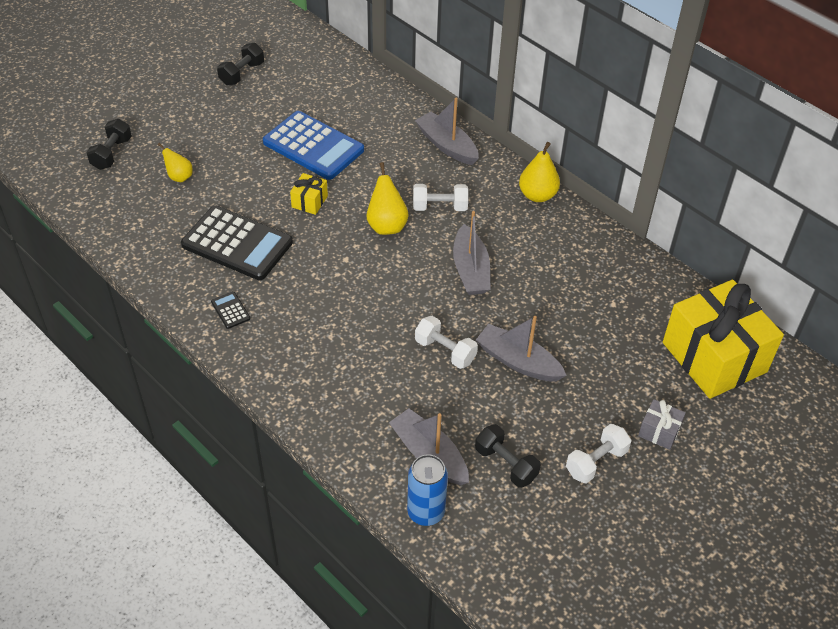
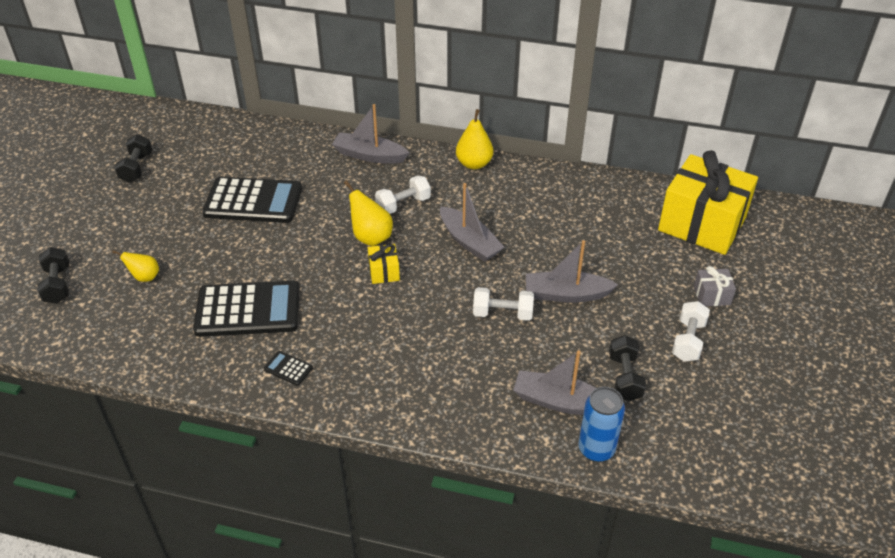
camera: 30 degrees left, 5 degrees down
(309, 201) = (286, 247): yellow gift -> yellow gift (384, 272)
(313, 146) = (253, 201): blue calculator -> black calculator
(506, 464) = (624, 377): black dumbbell -> black dumbbell turned 75 degrees clockwise

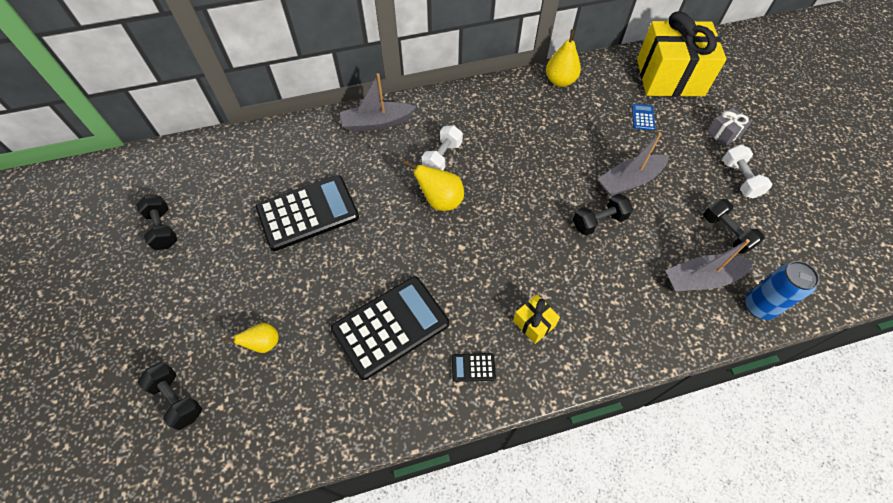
camera: 30 degrees left, 15 degrees up
(384, 272) = (477, 229): yellow gift -> yellow gift (534, 323)
(469, 242) = (522, 168): grey boat -> none
(474, 164) = (468, 95): yellow pear -> yellow pear (560, 81)
(502, 313) = (599, 221): white dumbbell -> black dumbbell
(635, 247) = (643, 117): none -> blue calculator

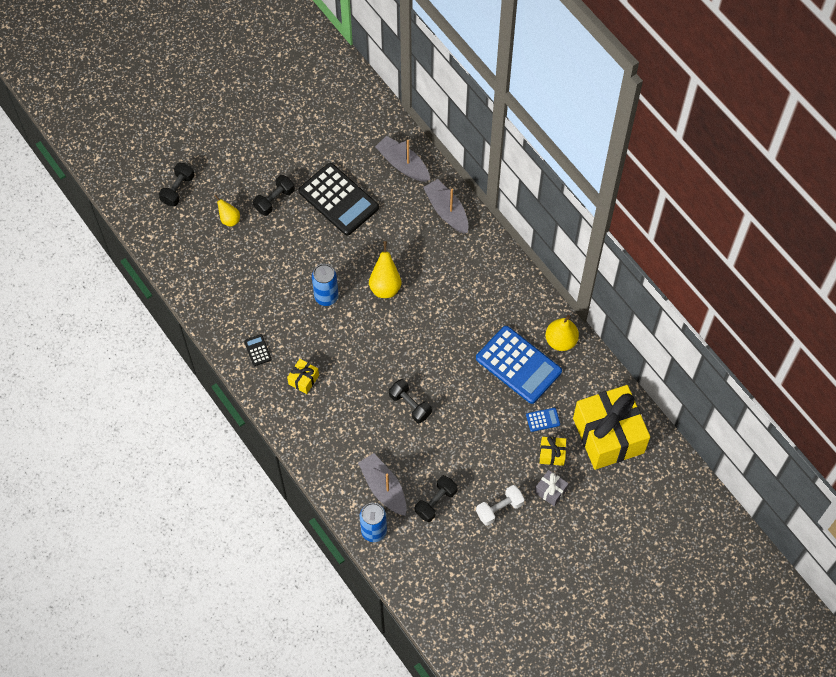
camera: 70 degrees right, 5 degrees up
(163, 229) = (289, 114): black dumbbell -> black dumbbell (274, 200)
(390, 327) = (268, 290): black calculator -> none
(429, 263) = (326, 297): none -> blue can
(442, 157) = (429, 273): white dumbbell -> none
(577, 118) = (518, 365): none -> blue calculator
(629, 181) = (462, 421): grey boat -> grey boat (403, 164)
(682, 121) = (552, 454): none -> yellow gift

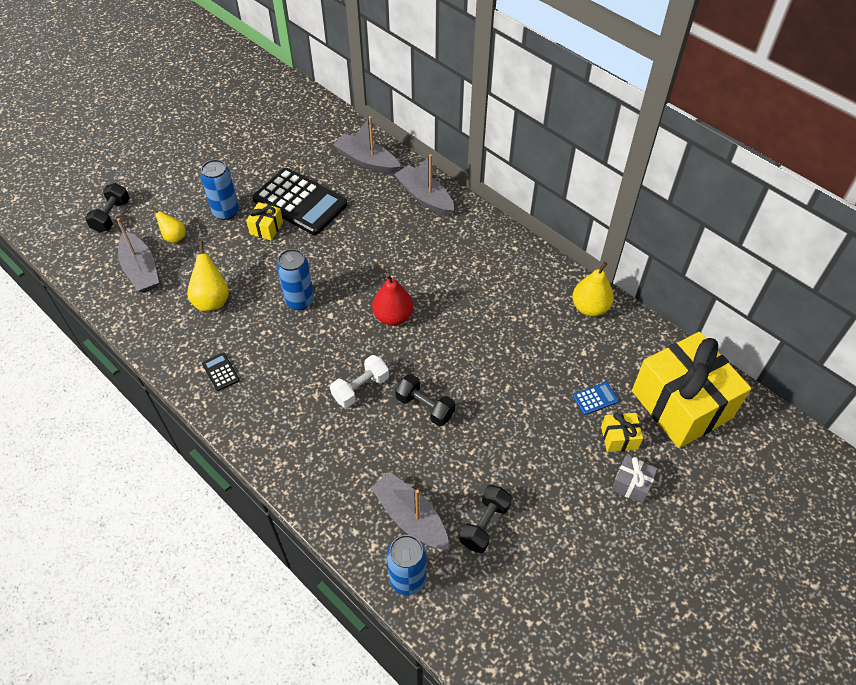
camera: 10 degrees left, 10 degrees down
(200, 247) = (141, 270): none -> grey boat
(274, 200) = (226, 212): black dumbbell -> blue can
(303, 380) = (283, 397): yellow gift -> yellow gift (266, 228)
(385, 286) = (369, 279): yellow pear -> yellow pear (212, 300)
(399, 323) = (393, 316): none -> red pear
(499, 509) = (571, 519): white dumbbell -> white dumbbell (360, 388)
(518, 365) = (547, 341): blue calculator -> none

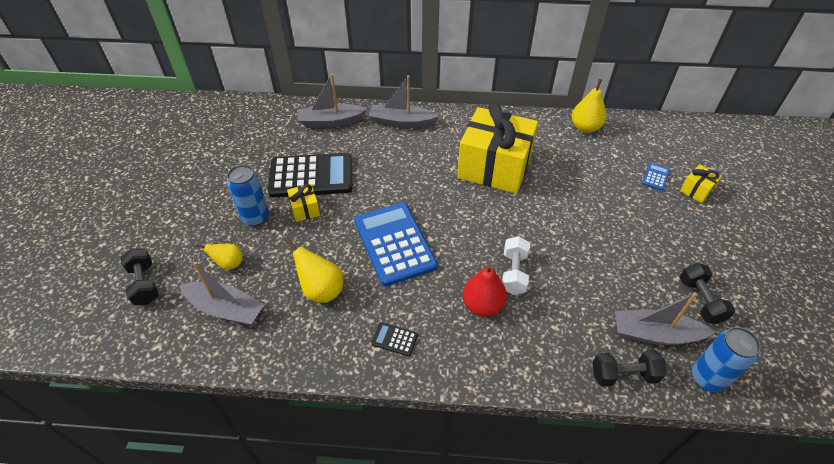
camera: 40 degrees left, 5 degrees down
(300, 301) = (394, 243): blue can -> blue calculator
(393, 316) = (475, 210): red pear -> red pear (482, 305)
(425, 407) = (570, 254): black dumbbell -> black dumbbell (624, 375)
(631, 484) = (736, 212): grey gift -> none
(681, 404) = (699, 149): yellow gift -> yellow gift (494, 167)

